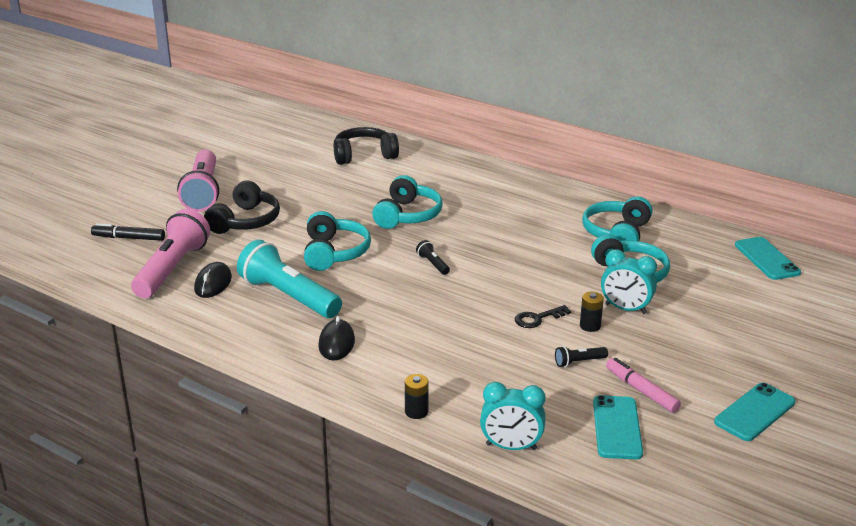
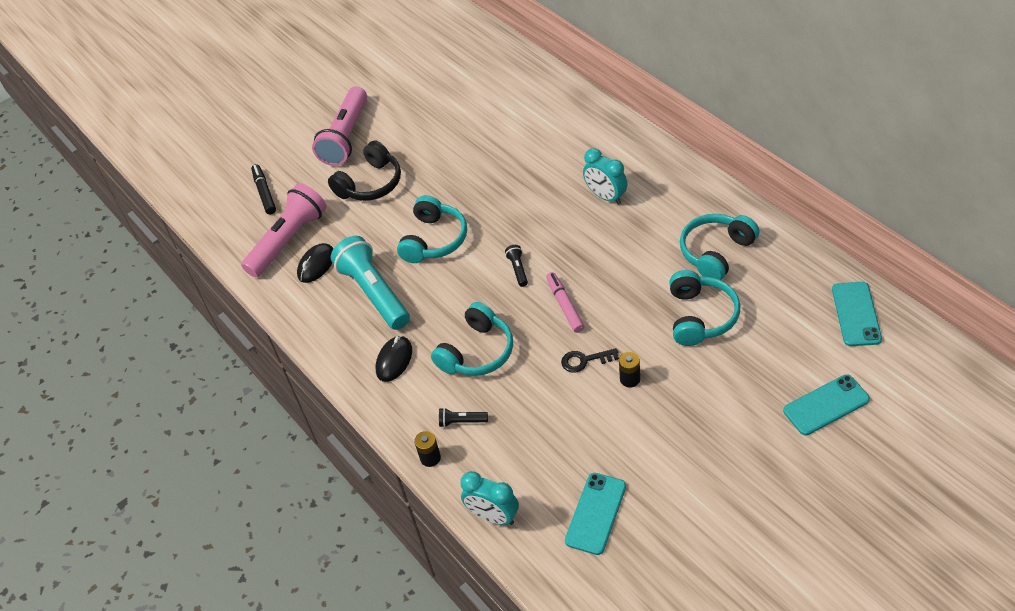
camera: 25 degrees right, 20 degrees up
(129, 238) = (264, 193): black marker -> black marker turned 45 degrees clockwise
(364, 155) = (513, 99): black headphones -> none
(407, 215) = (521, 196): turquoise headphones -> turquoise headphones (477, 352)
(579, 362) = (598, 424): black flashlight -> black flashlight (461, 421)
(625, 309) = (674, 362): turquoise clock -> turquoise clock (606, 196)
(641, 391) = (639, 472): pink marker -> pink marker (565, 306)
(755, 412) = (733, 522): turquoise phone -> turquoise phone (826, 405)

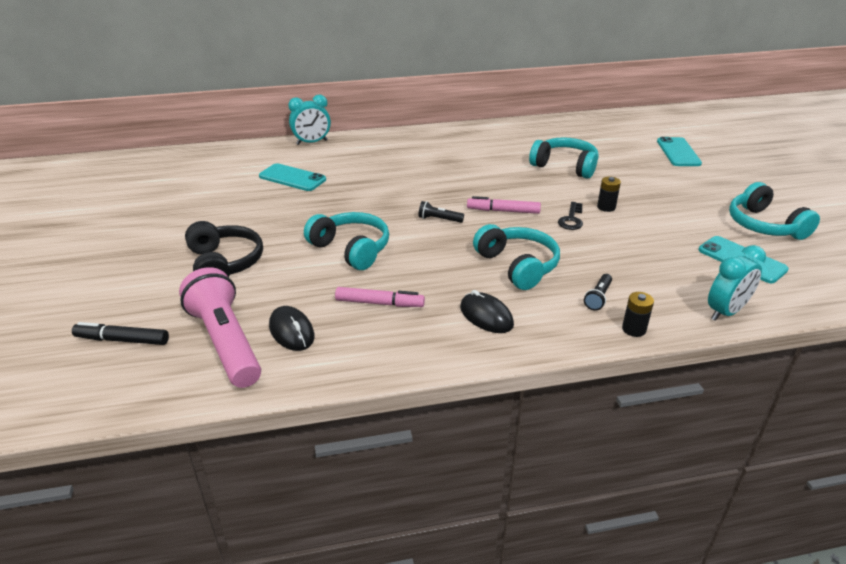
camera: 70 degrees left, 15 degrees down
(346, 137) = (134, 260): pink flashlight -> none
(374, 293) = (379, 303): turquoise flashlight -> pink marker
(606, 196) = (404, 164): turquoise clock -> turquoise clock (312, 142)
(716, 252) = (509, 145): turquoise headphones -> turquoise headphones (764, 225)
(856, 314) = (606, 124): turquoise phone -> turquoise phone (292, 178)

